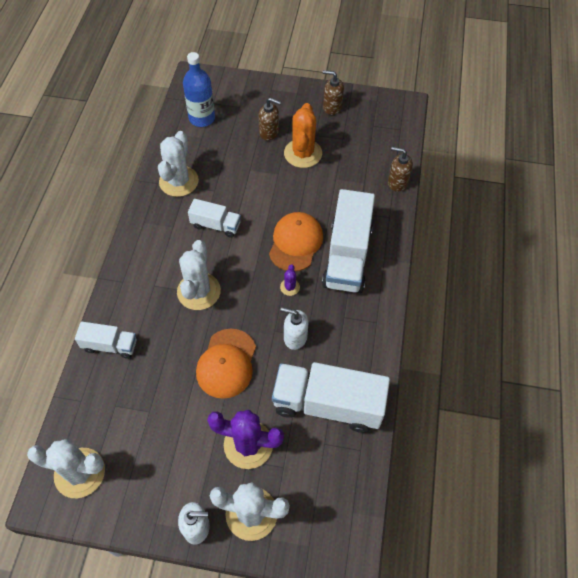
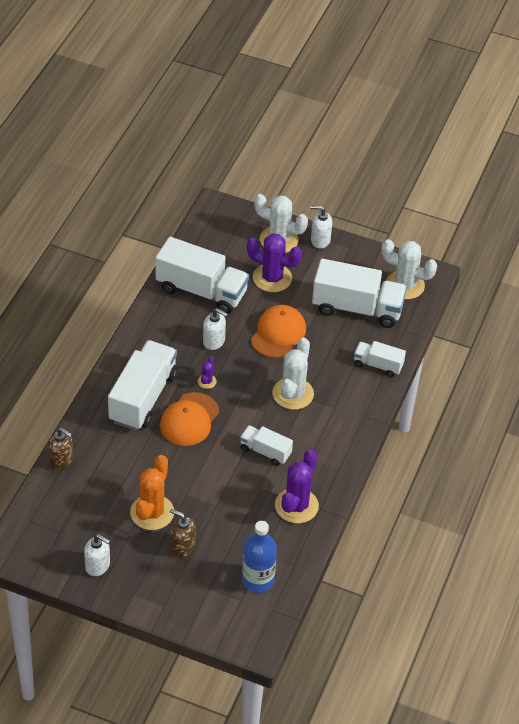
camera: 170 degrees left, 10 degrees down
(138, 421) = (357, 308): none -> white truck
(179, 181) = (296, 506): white cactus -> purple cactus
(332, 107) = (98, 566): brown soap dispenser -> white soap dispenser

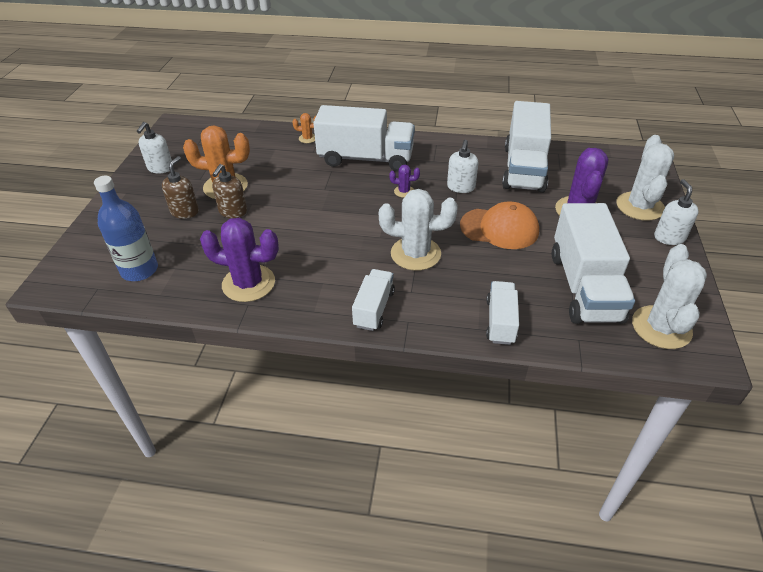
camera: 80 degrees right, 5 degrees down
(61, 460) = (278, 131): brown soap dispenser -> brown soap dispenser (233, 212)
(87, 437) = (307, 138): none -> orange cactus
(189, 419) = (349, 189): orange cap -> none
(265, 451) = (322, 246): white truck -> white truck (374, 309)

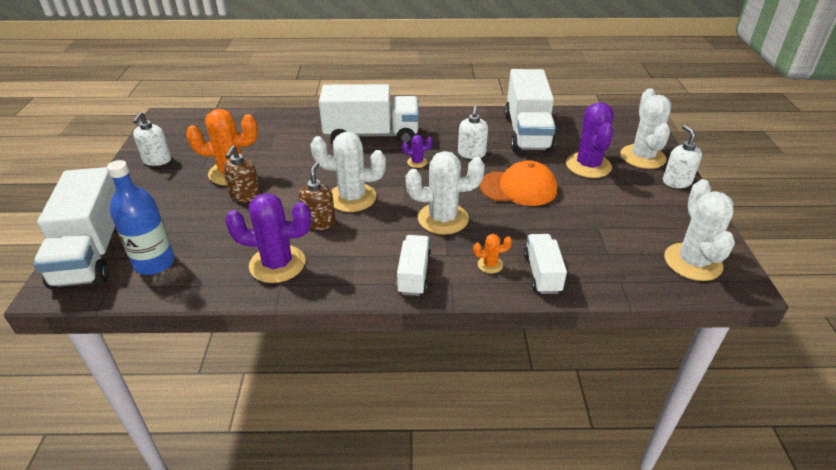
camera: 10 degrees left, 5 degrees down
(185, 211) = (193, 200): brown soap dispenser -> brown soap dispenser (319, 222)
(307, 138) = (308, 121): orange cactus -> orange cactus (490, 265)
(332, 223) = (352, 198): none -> white cactus
(584, 287) = (612, 233): white truck -> white truck (92, 252)

